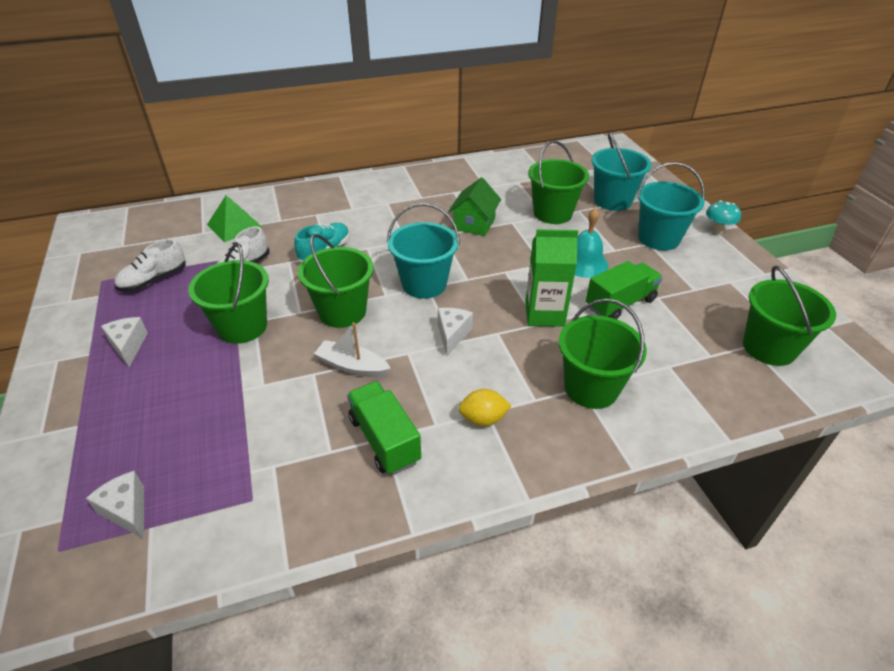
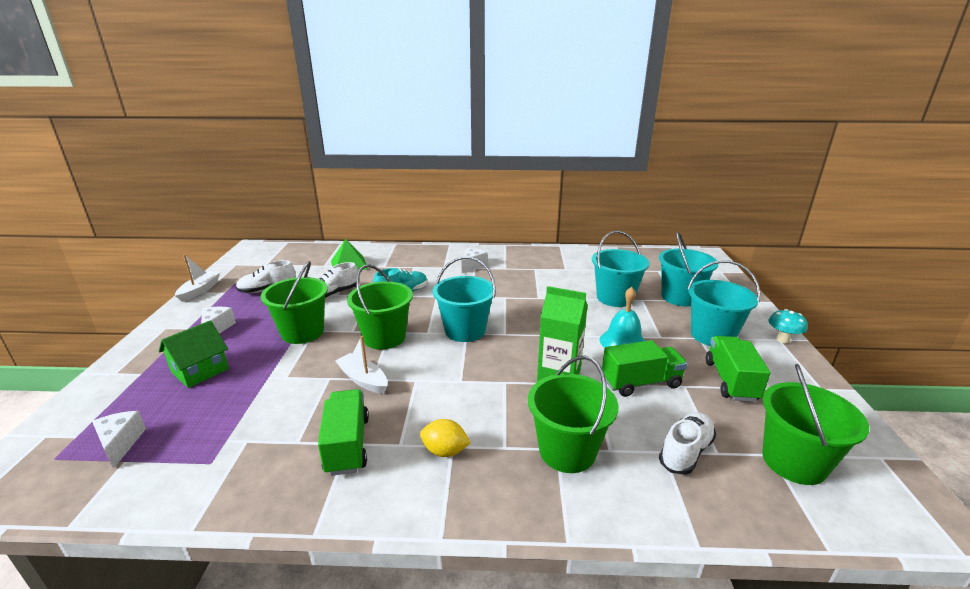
camera: 20 degrees right, 15 degrees down
(60, 299) = (199, 290): none -> white boat
(452, 335) = (463, 374): white cheese -> white cheese (472, 265)
(474, 224) = (538, 294): green house -> green house (200, 370)
(552, 213) = (615, 298): green bucket -> turquoise bucket
(686, 361) = (685, 452): none -> white shoe
(693, 283) = (730, 381): none -> green truck

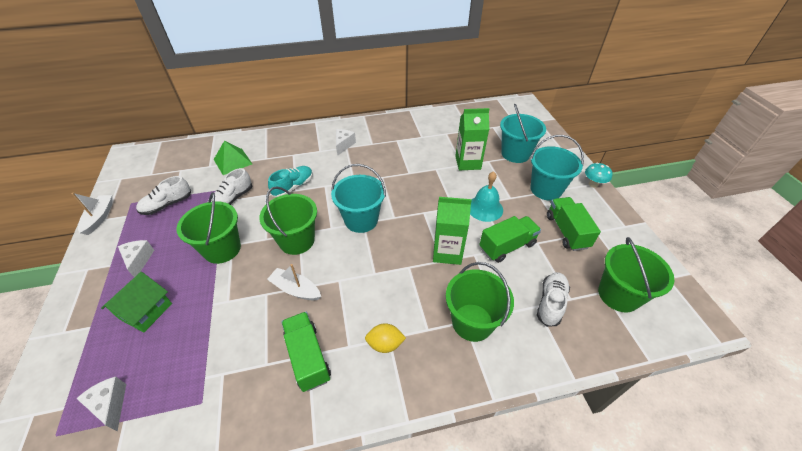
camera: 15 degrees left, 20 degrees up
(615, 298) = (468, 163): turquoise bucket -> green carton

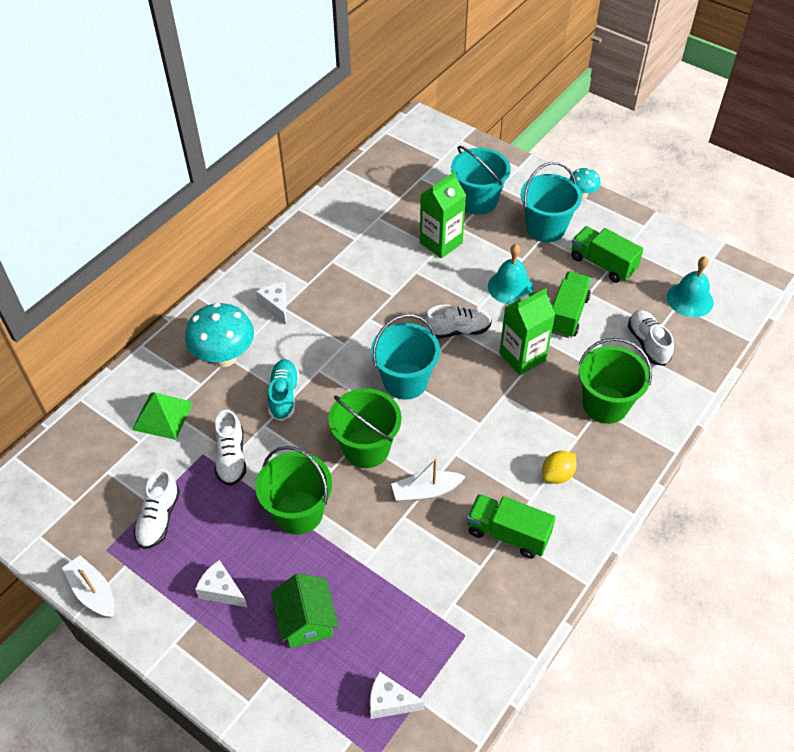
camera: 40 degrees left, 5 degrees up
(291, 153) = (225, 357): none -> turquoise mushroom
(424, 212) = (458, 330): none -> white shoe
(618, 295) = (690, 299): green bucket -> turquoise bell

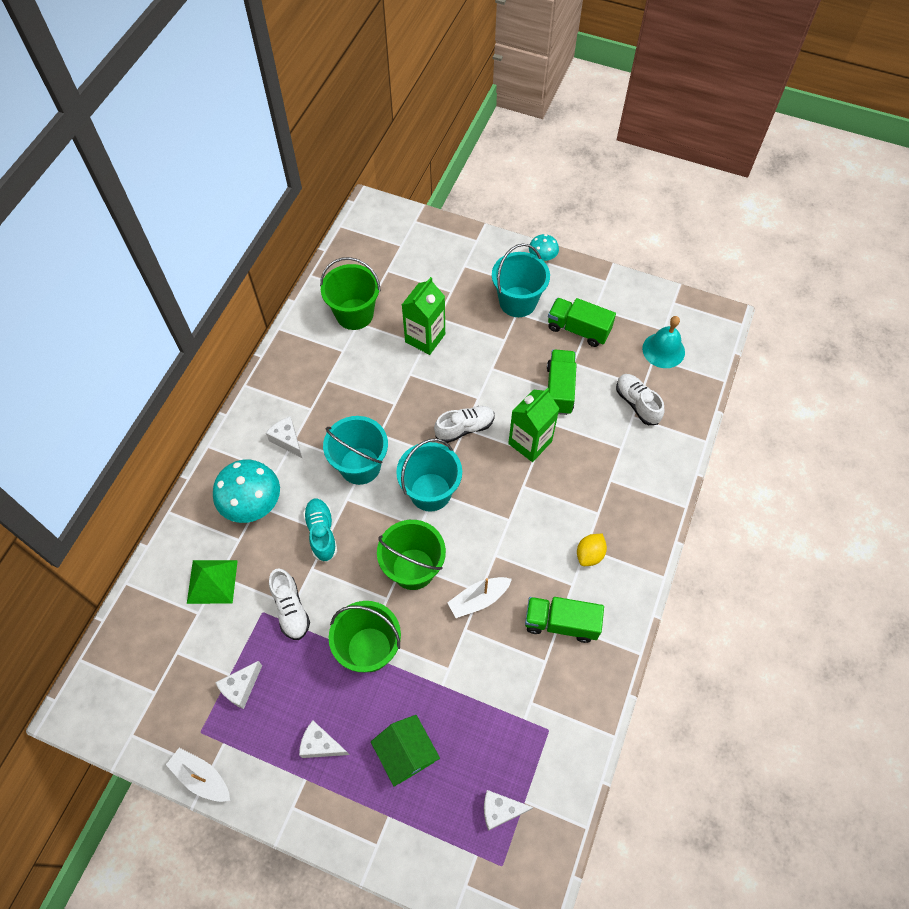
camera: 15 degrees left, 10 degrees up
(159, 518) = (241, 688): white shoe -> white cheese
(478, 201) = (448, 285): turquoise bucket -> turquoise bucket (360, 466)
(510, 287) = (501, 372): turquoise bell -> none
(605, 404) = (614, 474): green bucket -> green bucket (354, 314)

